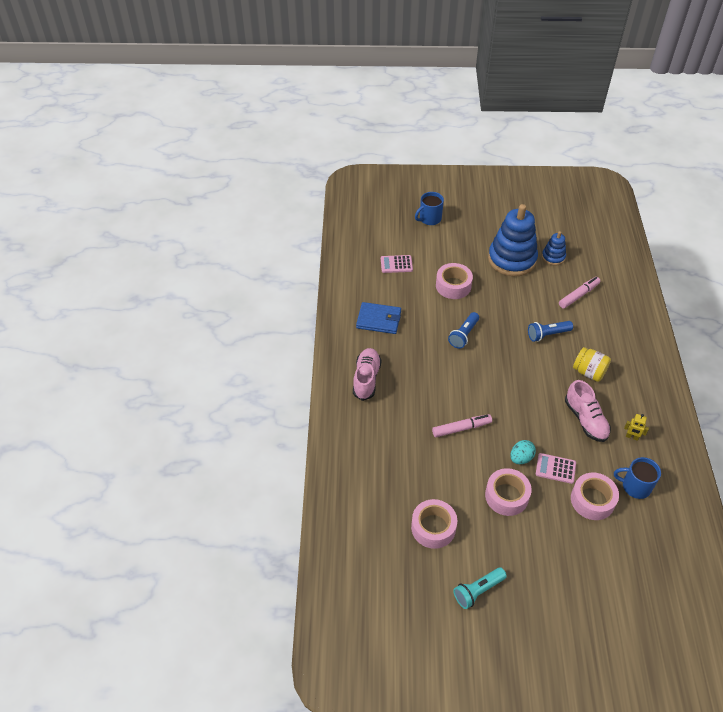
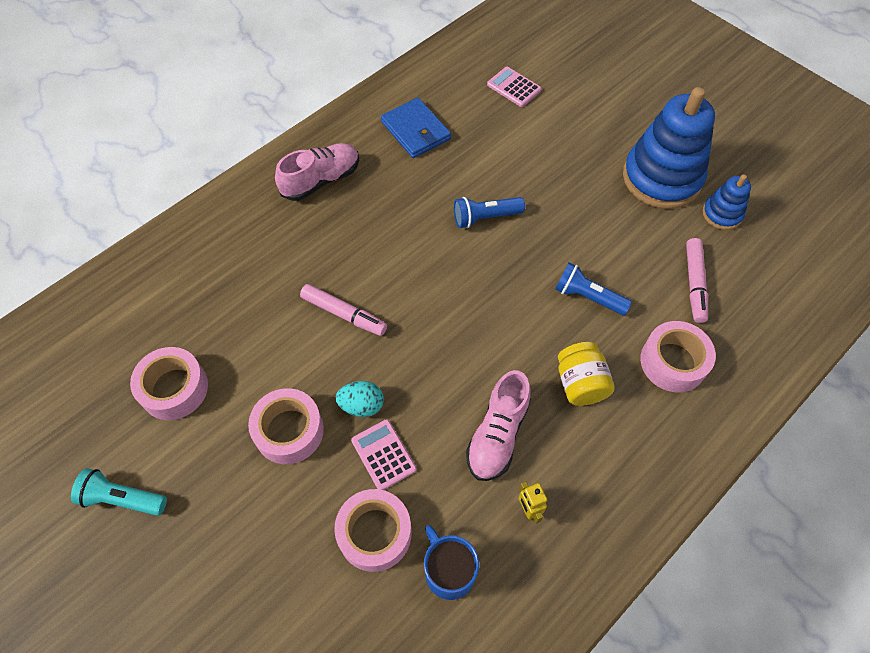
camera: 45 degrees right, 10 degrees up
(429, 219) = (619, 65): blue mug -> none
(453, 286) = (547, 156): pink tape -> pink tape (673, 362)
(578, 295) = (694, 284): pink marker -> pink marker turned 90 degrees clockwise

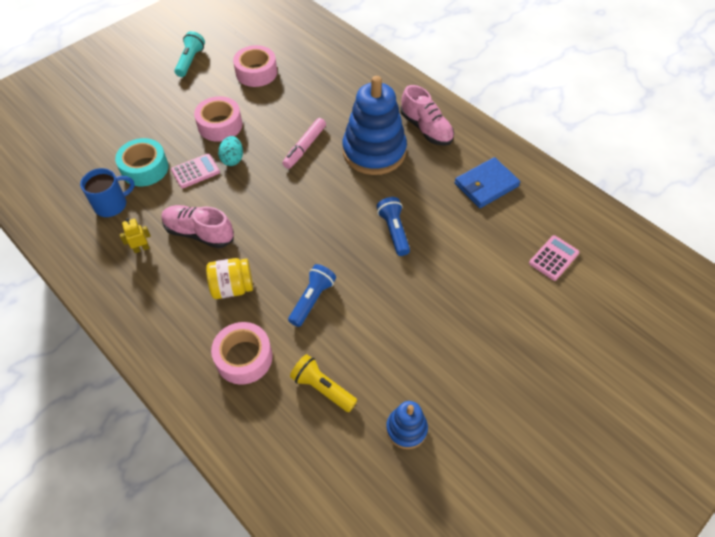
camera: 90 degrees right, 5 degrees down
(375, 533) = (145, 168): pink tape -> turquoise tape
(661, 178) = (450, 377): blue stacking toy -> blue stacking toy (374, 151)
(694, 284) = (322, 388): pink marker -> yellow flashlight

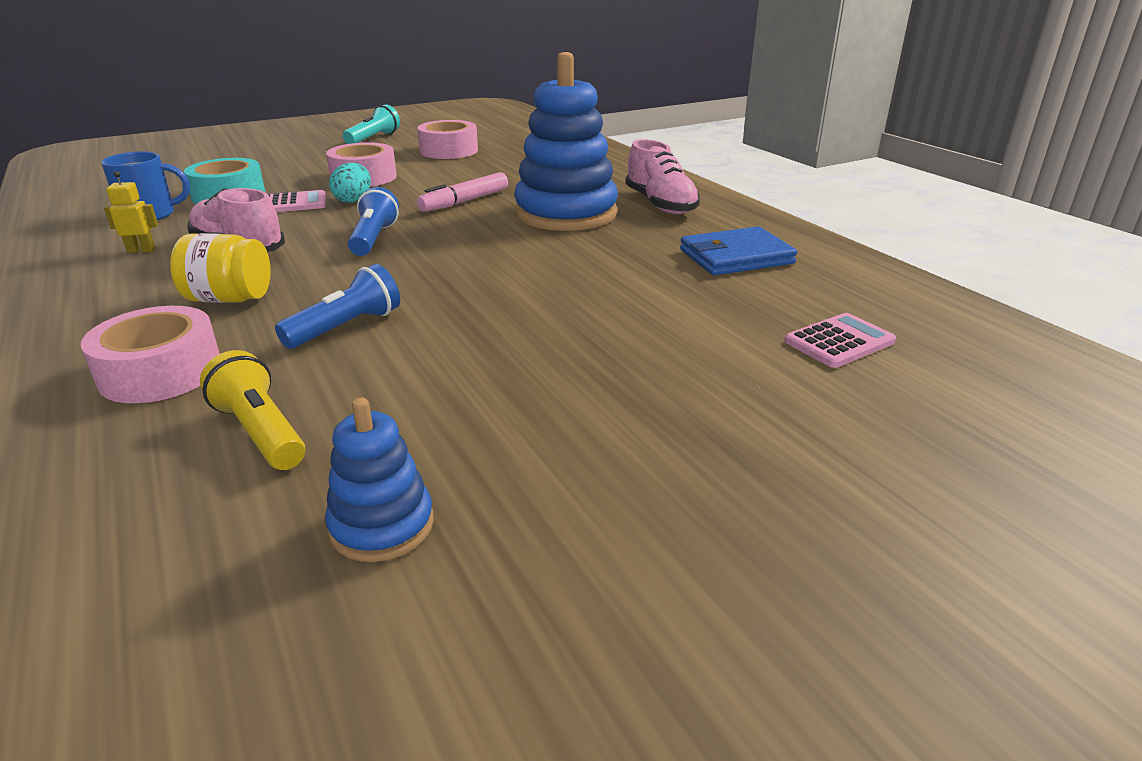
camera: 15 degrees right, 25 degrees down
(394, 231) = (546, 280): blue flashlight -> blue flashlight (374, 239)

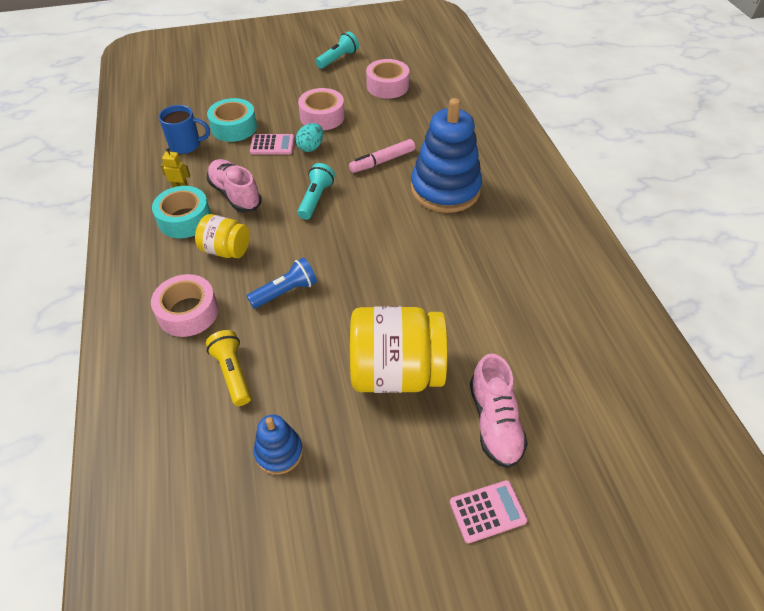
camera: 15 degrees right, 20 degrees up
(150, 278) = (184, 219): none -> turquoise tape
(374, 239) = (316, 199): blue flashlight -> turquoise flashlight
(574, 385) = (395, 372): none -> yellow jar
(660, 205) = (514, 189): pink shoe -> pink shoe (494, 422)
(736, 257) = (539, 264): blue wallet -> none
(839, 341) = (562, 366): pink calculator -> pink calculator (487, 511)

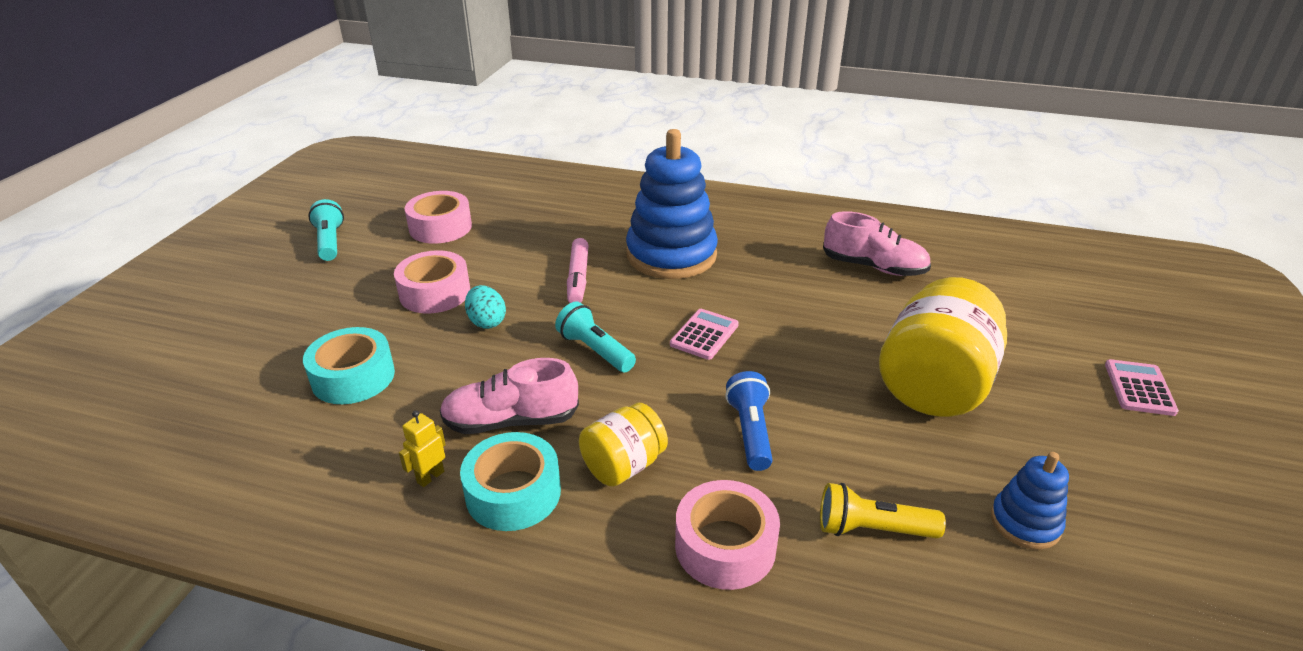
camera: 60 degrees left, 15 degrees down
(186, 145) = (330, 441): blue mug -> none
(272, 145) = (441, 353): pink calculator -> pink calculator (704, 335)
(494, 422) = (1028, 344): pink shoe -> pink shoe (874, 267)

